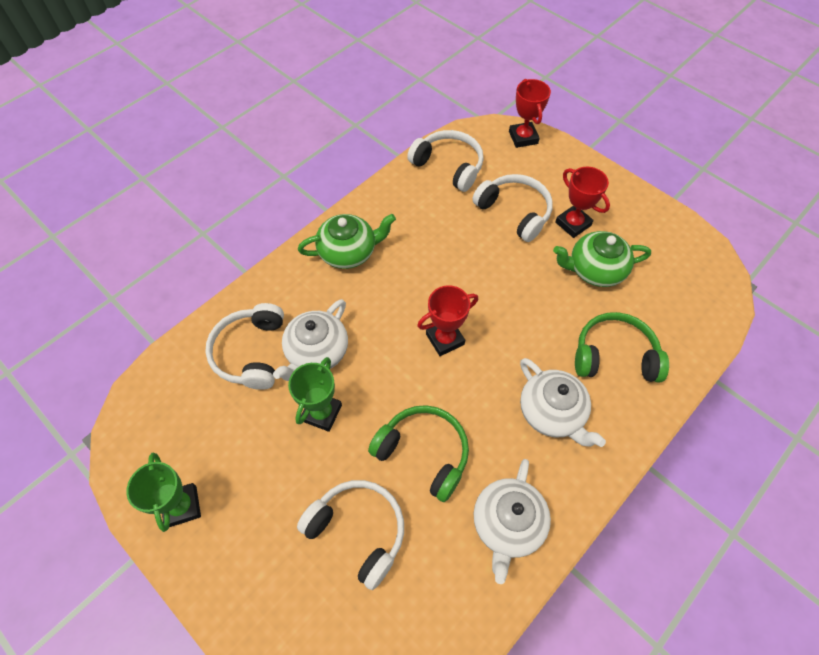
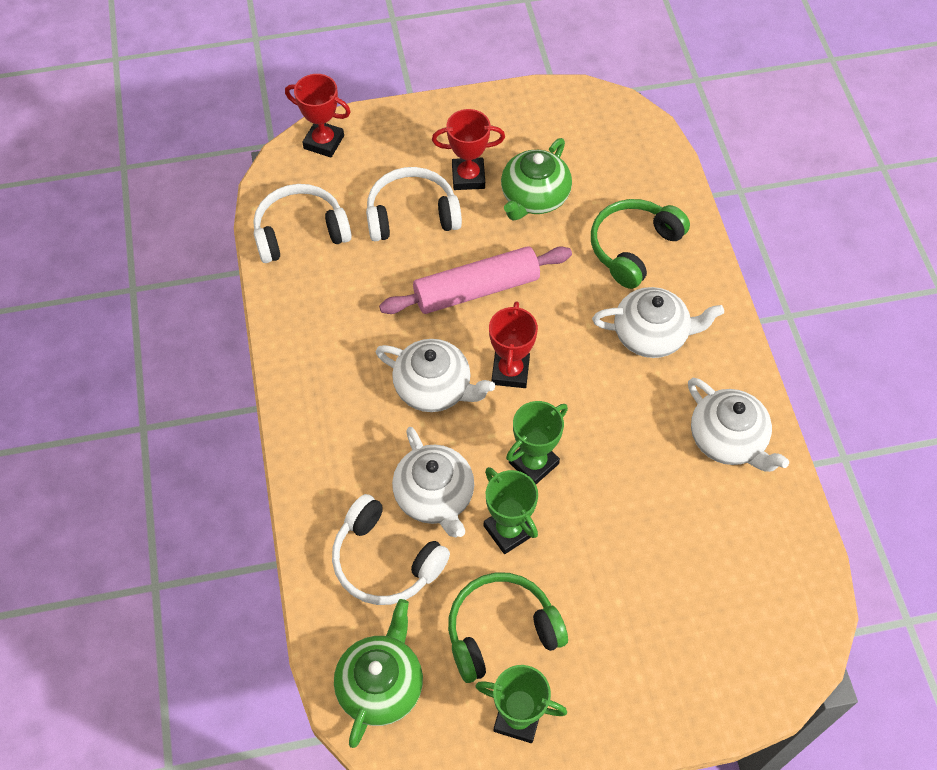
camera: 55 degrees left, 0 degrees up
(348, 252) = (333, 394): green teapot -> green teapot (381, 684)
(358, 531) = (653, 566): white headphones -> none
(385, 397) = (533, 463): none -> green trophy
(396, 302) = (434, 388): none -> white teapot
(423, 453) = (615, 465): green headphones -> green headphones (501, 630)
(491, 281) = (476, 289): none -> pink rolling pin

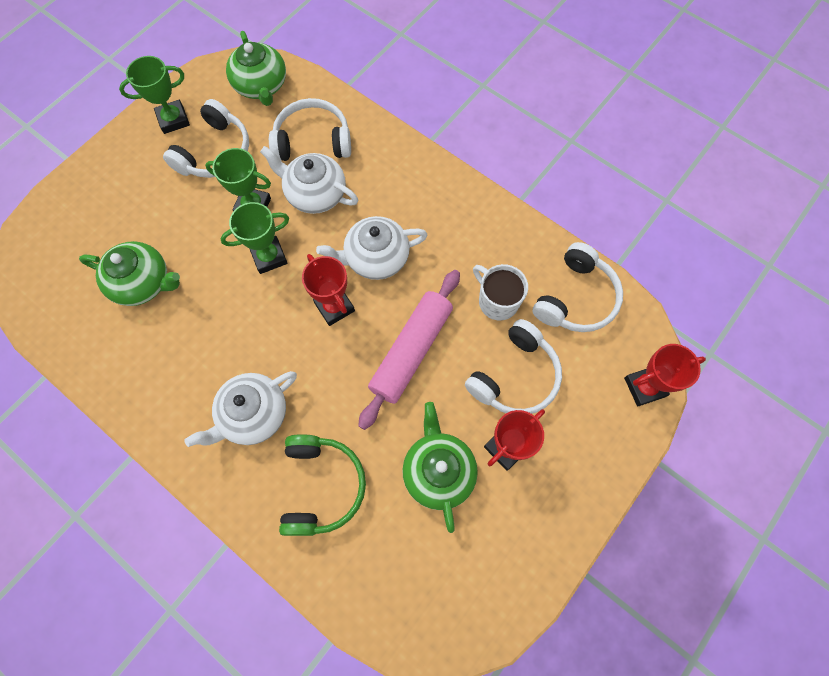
camera: 140 degrees right, 10 degrees up
(366, 275) = (497, 301): none -> white mug
(501, 630) = (215, 152): green headphones -> white headphones
(533, 463) = (269, 257): green trophy -> green trophy turned 60 degrees clockwise
(678, 529) = (143, 282): none -> green teapot
(728, 439) = (143, 371): white teapot -> none

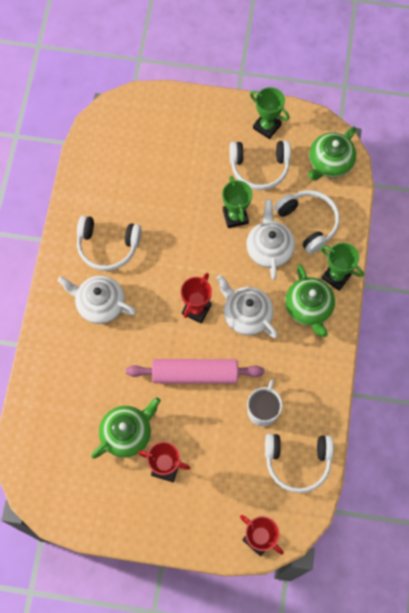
camera: 60 degrees right, 0 degrees up
(143, 282) = (144, 187): green teapot -> green teapot (309, 308)
(269, 257) = (206, 249): green trophy -> green trophy (336, 276)
(322, 486) = (80, 370): green headphones -> none
(515, 376) = (216, 449): white headphones -> white headphones (108, 246)

